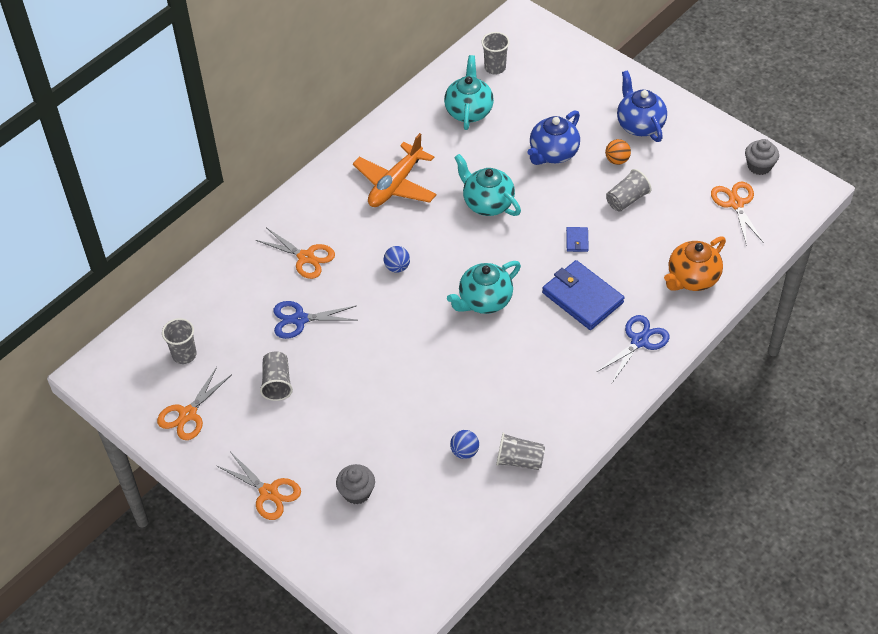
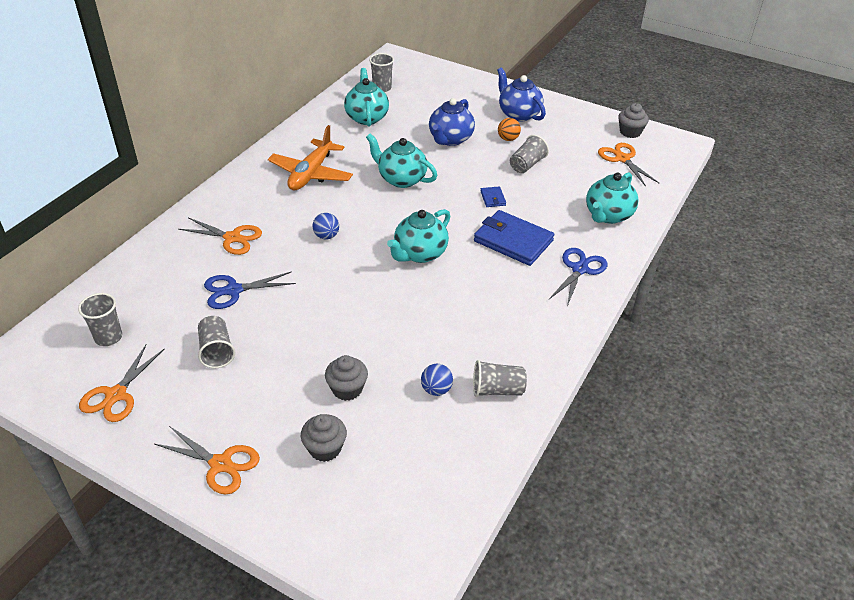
camera: 15 degrees left, 10 degrees down
(386, 439) = (347, 389): none -> grey cupcake
(692, 278) = (608, 215): orange teapot -> turquoise teapot

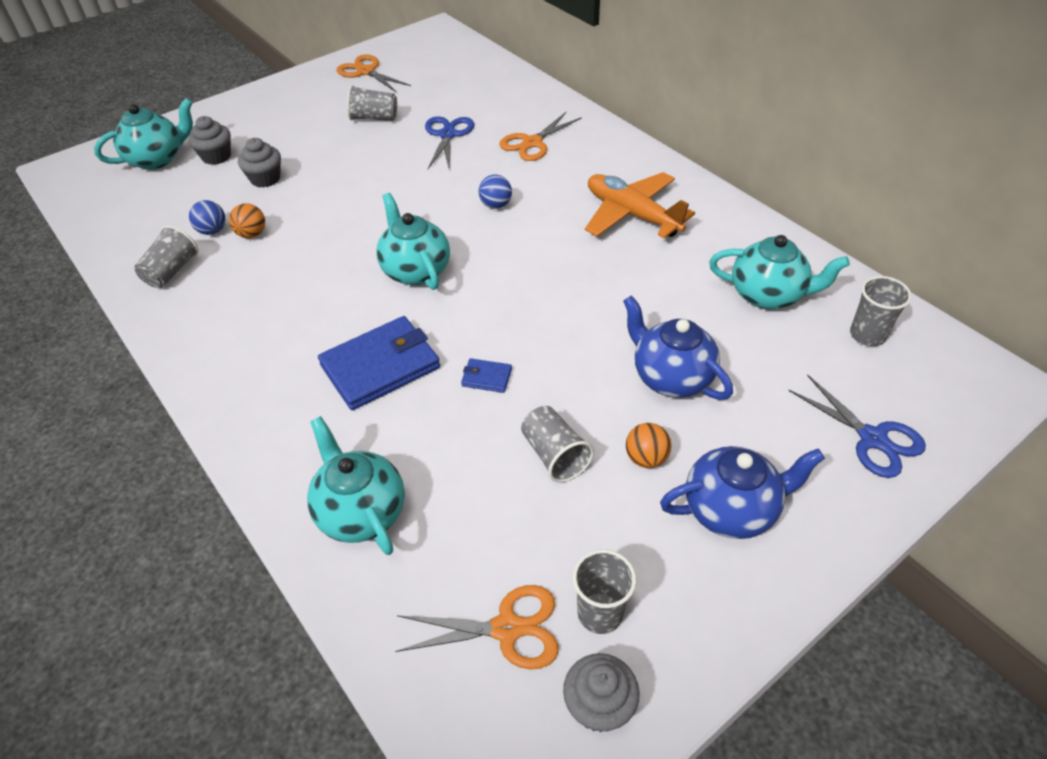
camera: 115 degrees right, 5 degrees up
(108, 337) = (434, 71): grey cup -> grey cup (600, 613)
(220, 464) = (253, 108): orange scissors -> none
(401, 179) = (582, 293): turquoise teapot -> turquoise teapot (157, 159)
(427, 361) = (252, 234): none -> orange ball
(579, 269) = (276, 417): blue scissors -> blue scissors (872, 438)

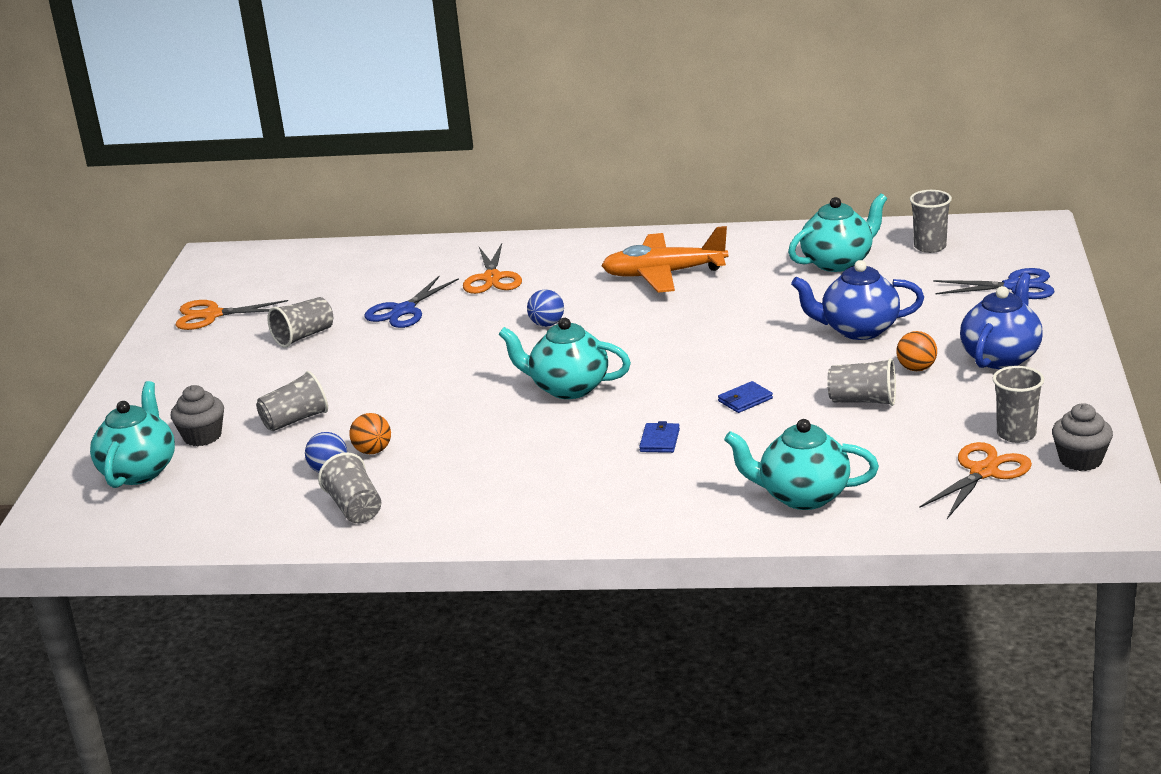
camera: 45 degrees left, 20 degrees down
(265, 179) = (295, 420): grey cupcake -> grey cup
(380, 366) = (659, 440): blue wallet -> blue wallet, size x0.44
(447, 135) = (403, 311): blue scissors -> blue scissors turned 105 degrees counterclockwise

